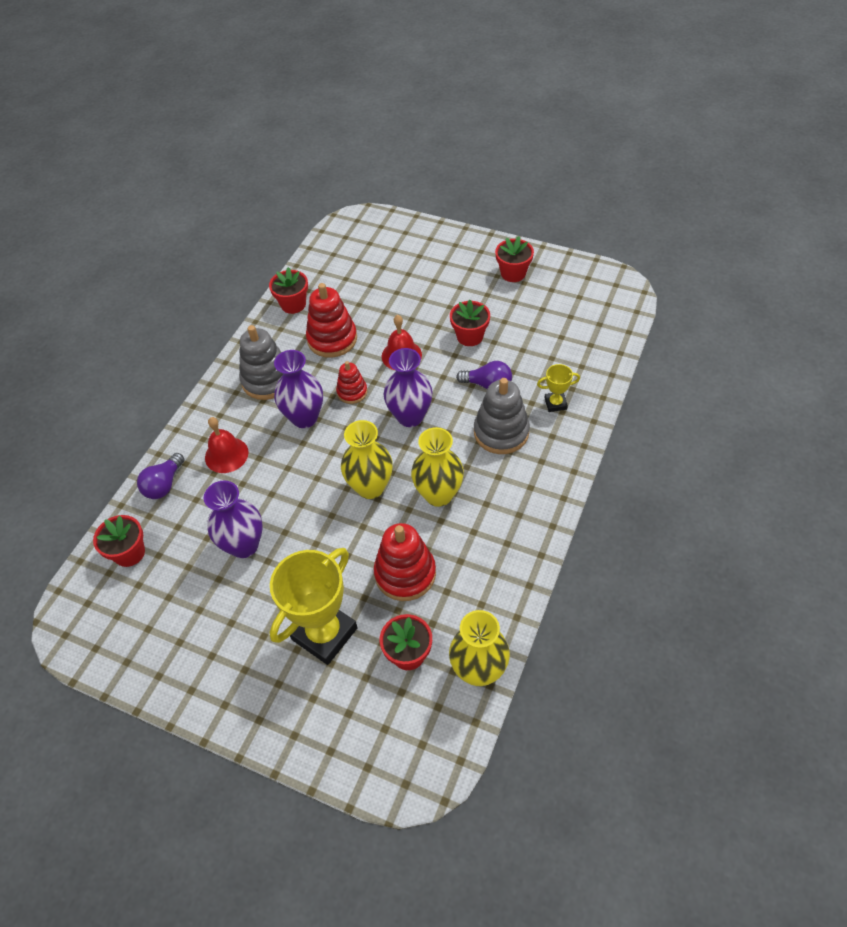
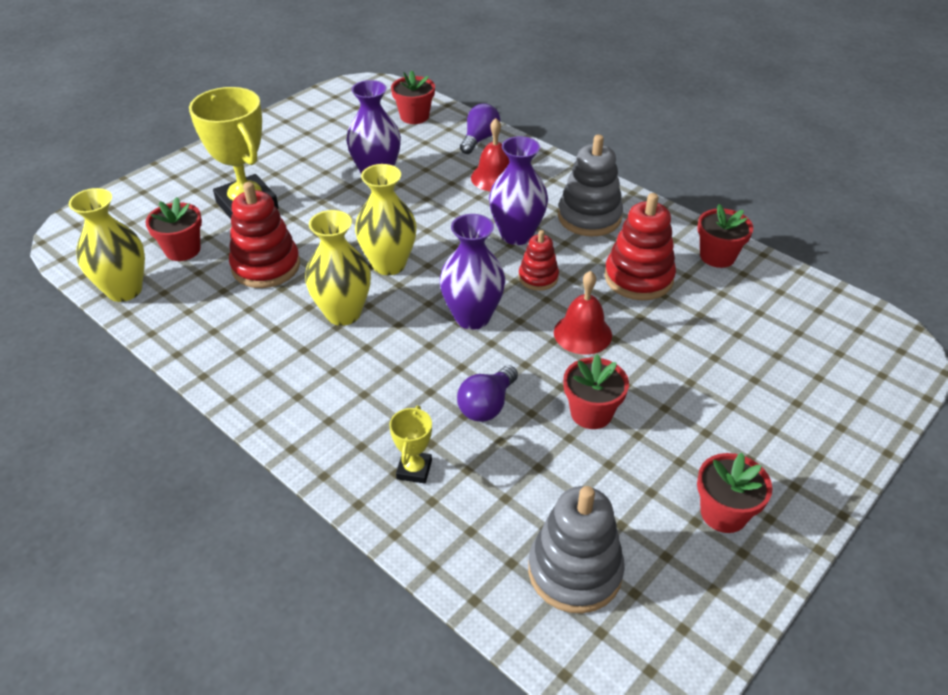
camera: 105 degrees right, 10 degrees down
(164, 484) = (479, 139): purple light bulb -> purple light bulb turned 75 degrees clockwise
(501, 432) = (398, 394): grey stacking toy -> grey stacking toy (574, 571)

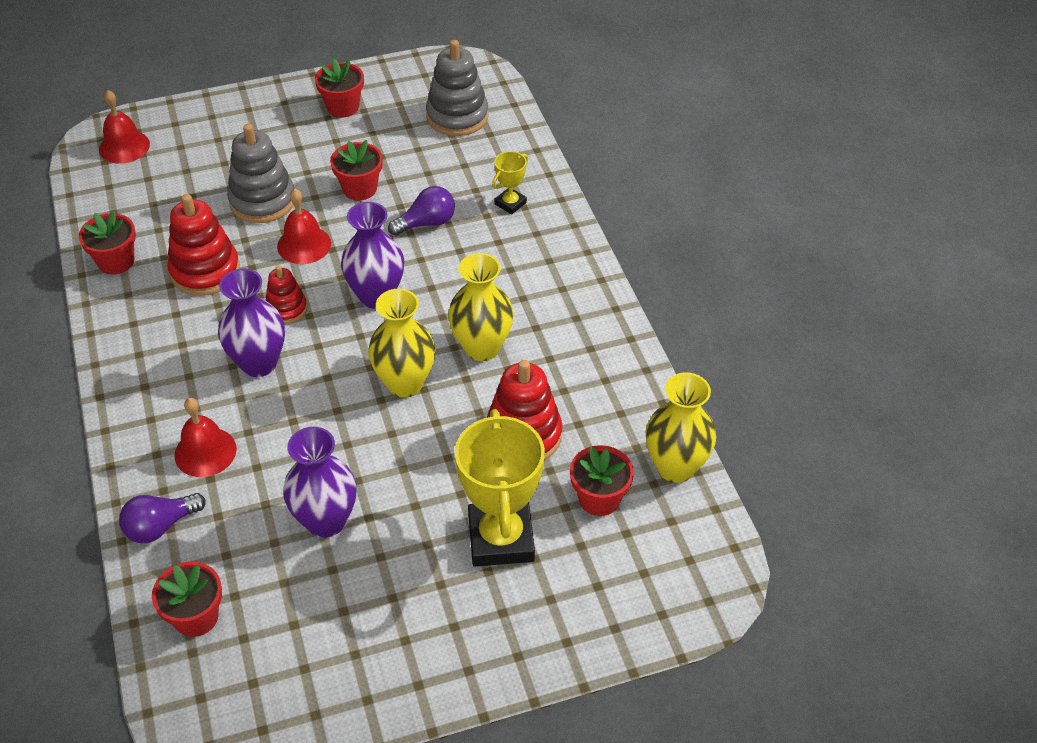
camera: 150 degrees left, 5 degrees up
(589, 217) = (171, 352): grey stacking toy -> grey stacking toy (262, 201)
(866, 352) = (124, 146): none -> red bell

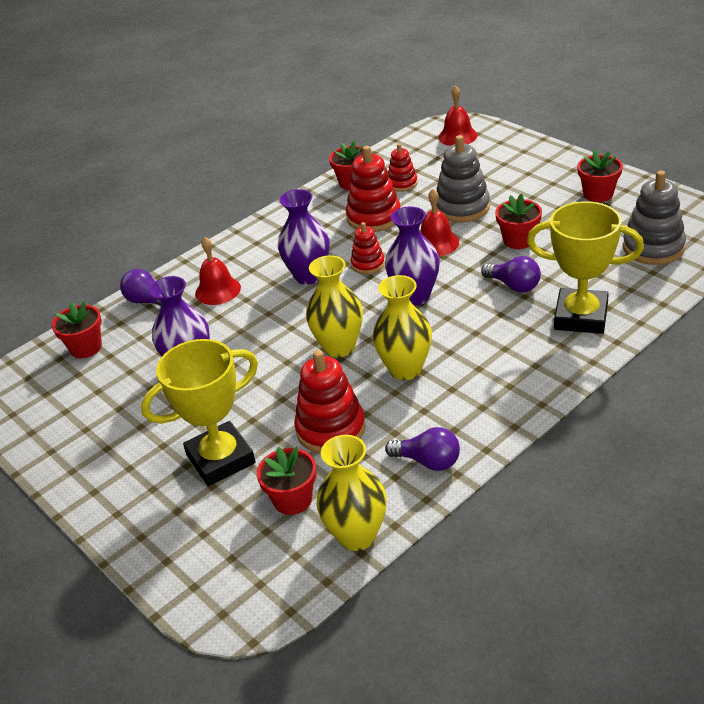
camera: 70 degrees right, 10 degrees down
(165, 224) = (402, 183): none -> red stacking toy
(510, 203) = (581, 317): yellow trophy -> yellow trophy, size x2.15
(618, 382) = (428, 461): none -> purple light bulb

